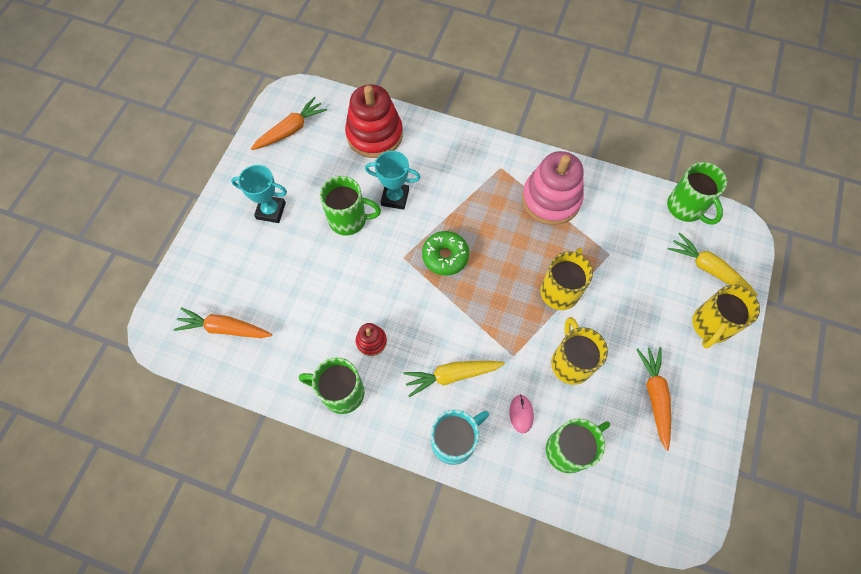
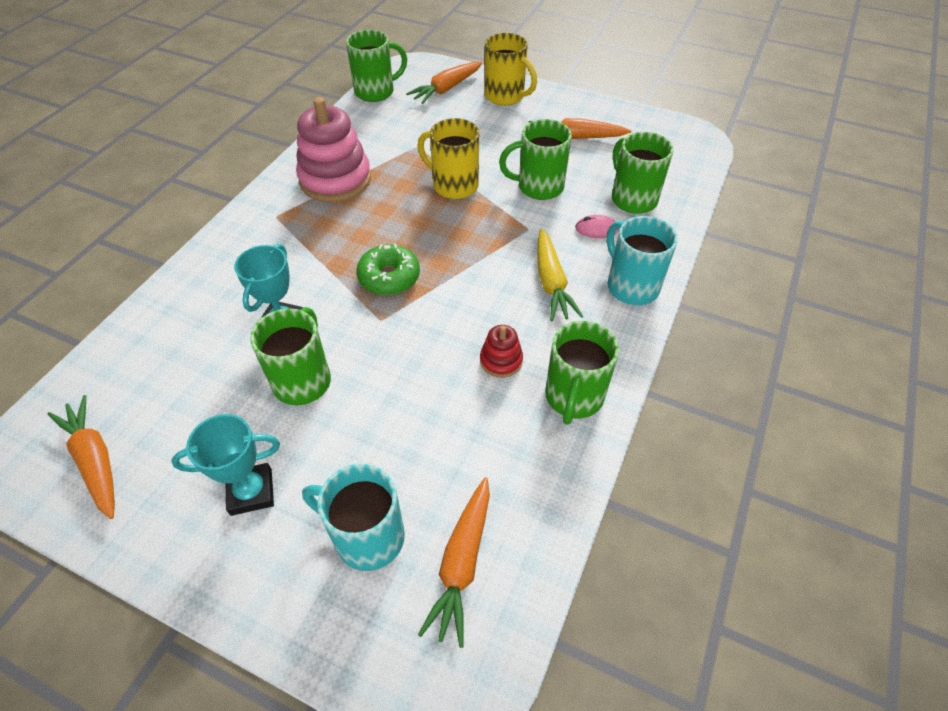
camera: 85 degrees left, 15 degrees down
(242, 275) = (367, 536): none -> turquoise mug
(271, 211) = (251, 492): turquoise trophy -> turquoise trophy turned 60 degrees clockwise
(374, 135) = (162, 342): red stacking toy -> none
(570, 362) = (538, 187): yellow mug -> green mug
(708, 269) = (446, 89): yellow carrot -> orange carrot

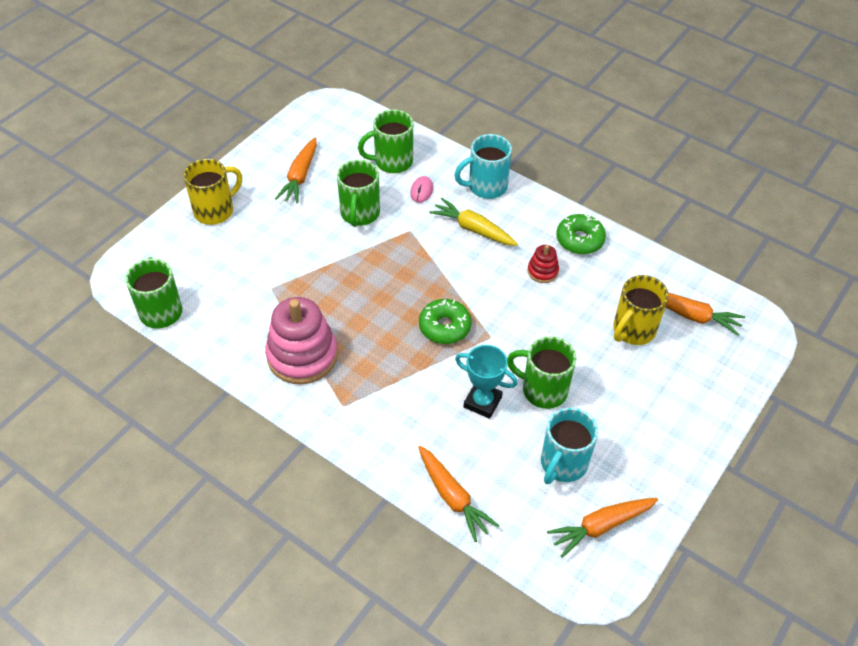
camera: 80 degrees left, 0 degrees up
(251, 492) = (635, 423): turquoise trophy -> none
(367, 536) = (672, 360): turquoise mug -> turquoise mug (562, 464)
(446, 89) = (182, 253): orange carrot -> orange carrot (453, 497)
(453, 185) = (339, 269): yellow mug -> yellow mug (633, 330)
(551, 283) = (473, 229): yellow carrot -> yellow carrot turned 150 degrees counterclockwise
(573, 398) = (579, 240): green mug -> green donut

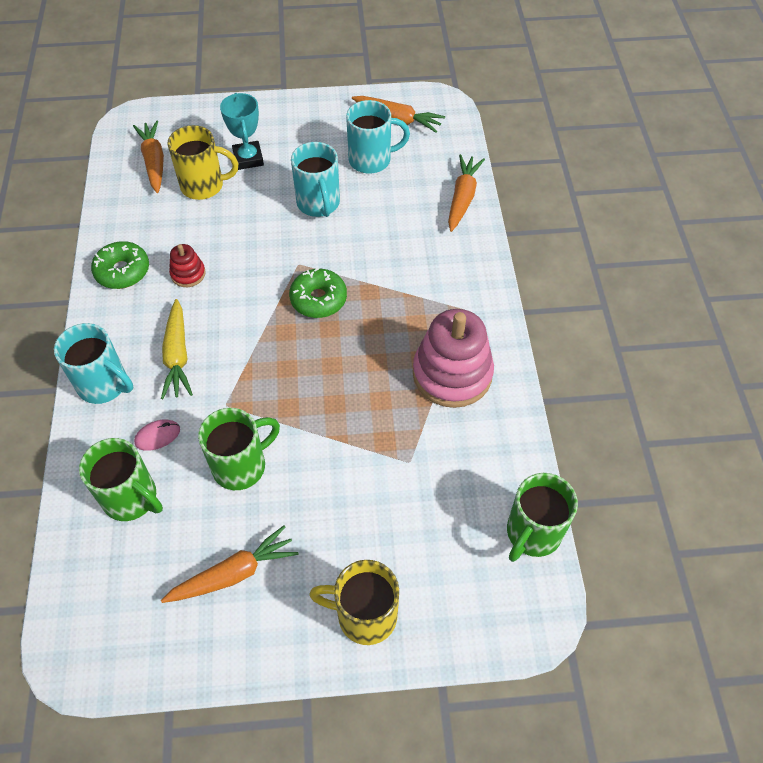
camera: 130 degrees left, 5 degrees up
(482, 402) = (367, 230): turquoise trophy -> turquoise trophy (248, 158)
(542, 390) = (319, 204): green mug -> turquoise mug

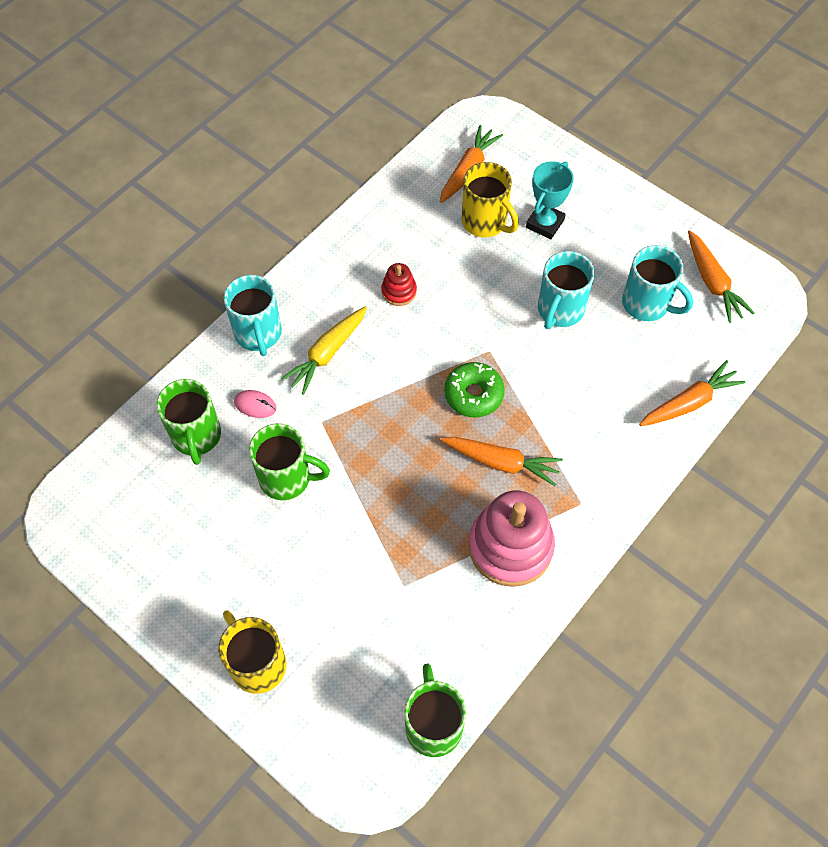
camera: 45 degrees right, 5 degrees up
(122, 271) = (355, 250): green donut -> none
(234, 573) = (207, 552): orange carrot -> orange carrot (501, 462)
(532, 533) = (433, 725): green mug -> green mug turned 90 degrees clockwise

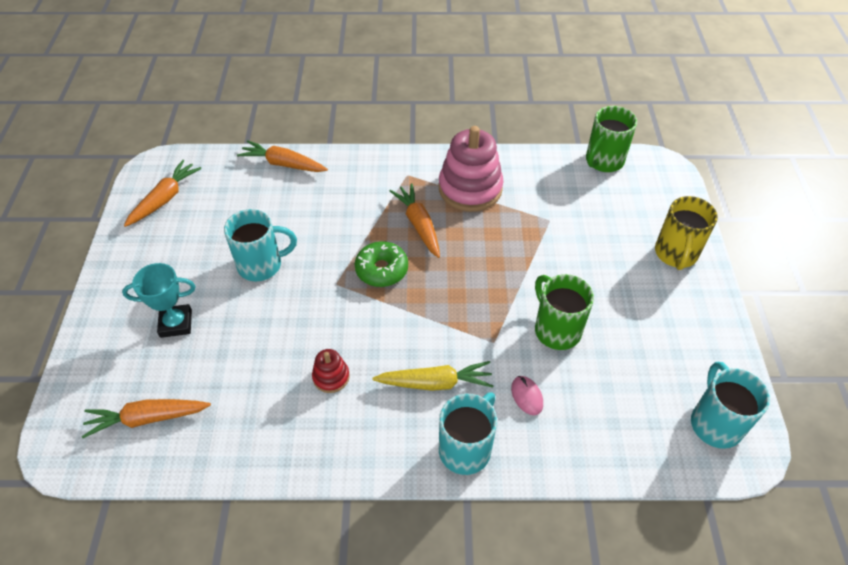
camera: 130 degrees left, 10 degrees down
(196, 437) = (592, 414): green mug -> none
(485, 222) = (205, 365): yellow mug -> none
(647, 304) = (214, 222): turquoise mug -> turquoise mug (715, 423)

